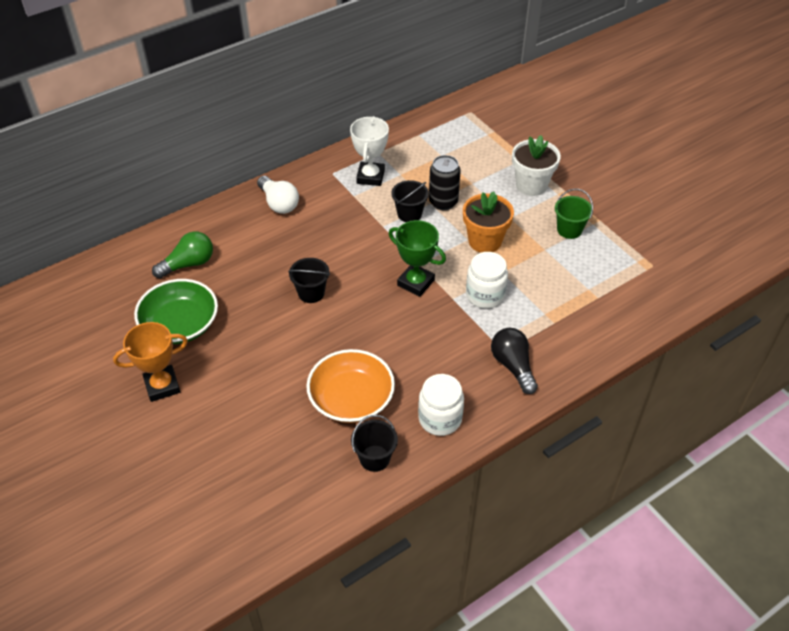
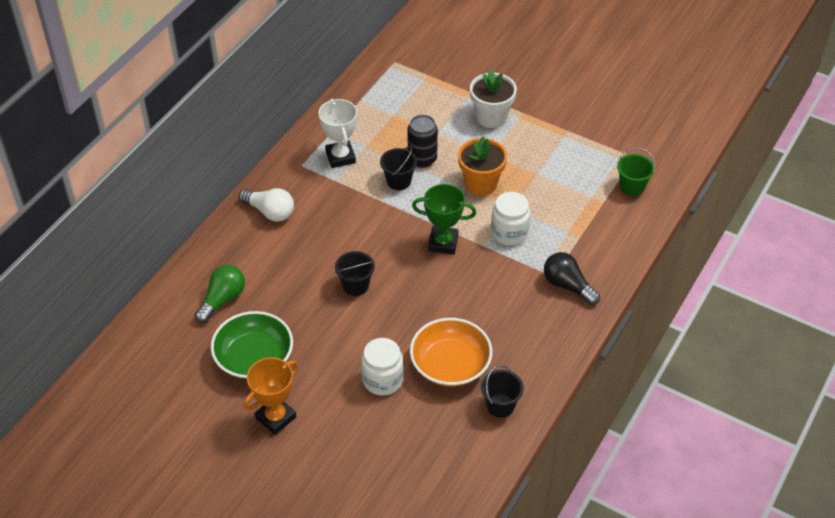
camera: 25 degrees left, 0 degrees up
(440, 419) = (534, 352): white jar -> white jar (382, 380)
(569, 230) = (547, 148): green bucket -> green bucket (632, 187)

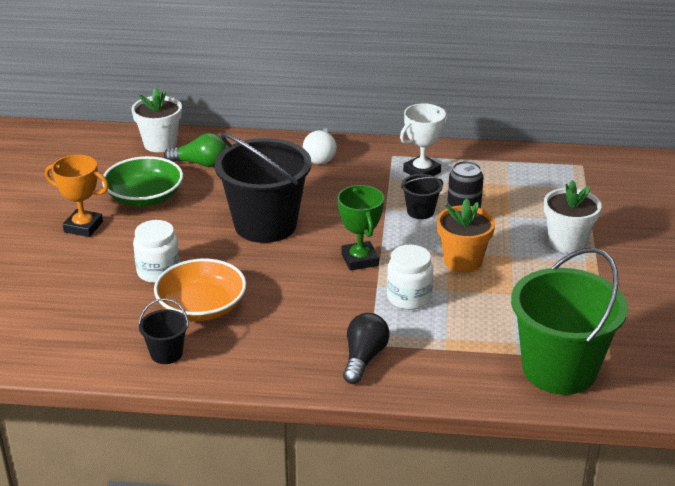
camera: 65 degrees right, 15 degrees down
(163, 320) = (160, 144): none -> white flower pot
(355, 285) = (265, 225): black bucket -> black bucket, size x2.26
(632, 187) = (559, 369): green bucket -> green bucket, size x2.26

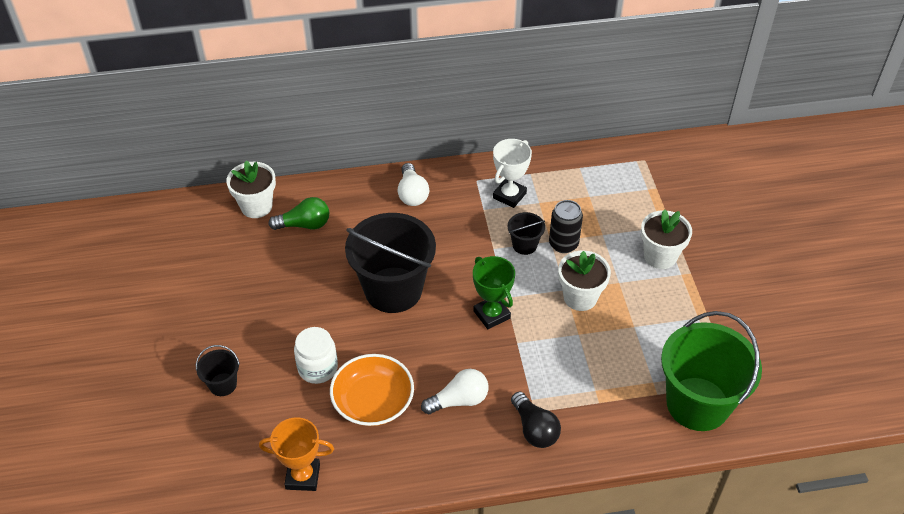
camera: 15 degrees left, 15 degrees up
(83, 227) = (225, 327): orange trophy -> orange trophy (303, 476)
(144, 197) = (268, 278): green bowl -> none
(166, 353) = (362, 463): black bucket -> black bucket (223, 384)
(292, 321) = (459, 400): none -> white light bulb
(363, 358) = (534, 429): black light bulb -> black light bulb turned 150 degrees clockwise
(409, 298) = (549, 350): white jar -> none
(462, 261) = (580, 297): orange flower pot -> white flower pot

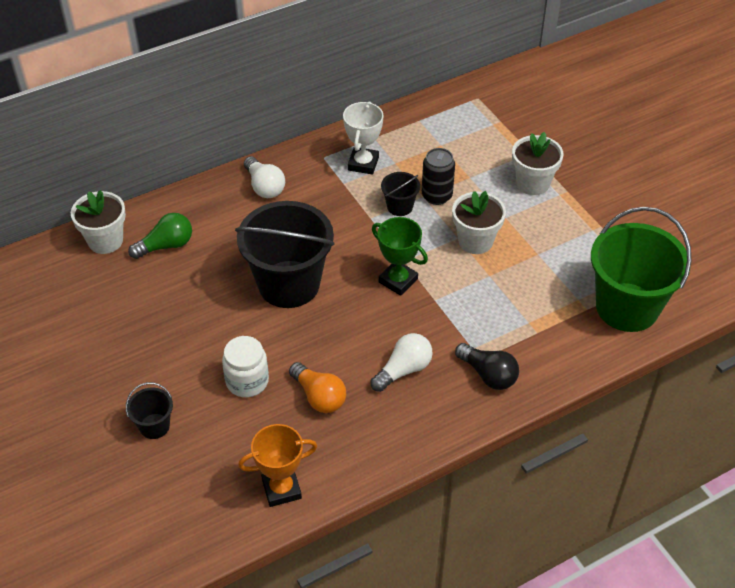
camera: 20 degrees left, 0 degrees up
(373, 402) = (319, 396): orange bowl -> orange light bulb

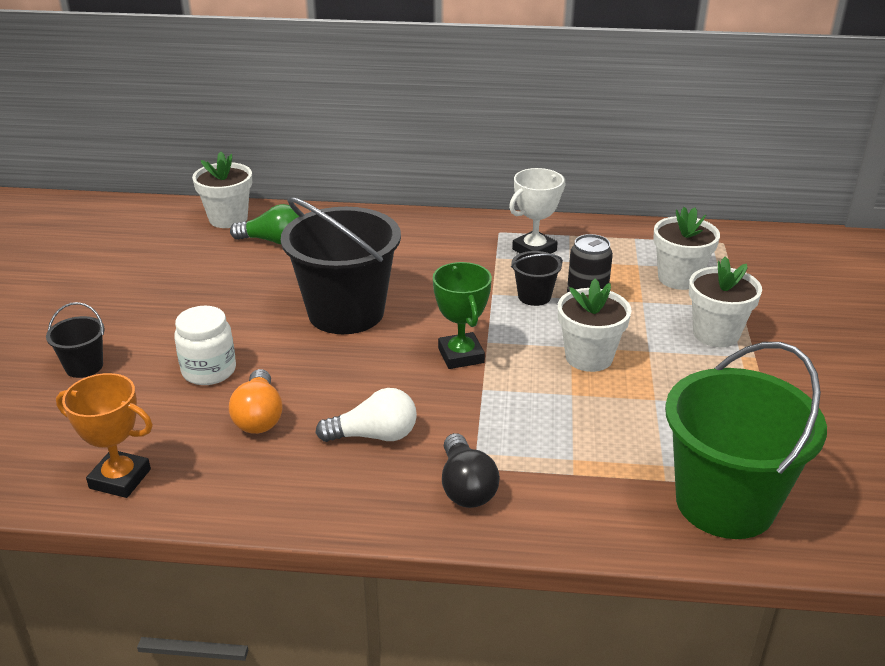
camera: 35 degrees right, 15 degrees down
(264, 186) = (415, 232): white light bulb -> none
(476, 145) = (679, 278): none -> white flower pot

